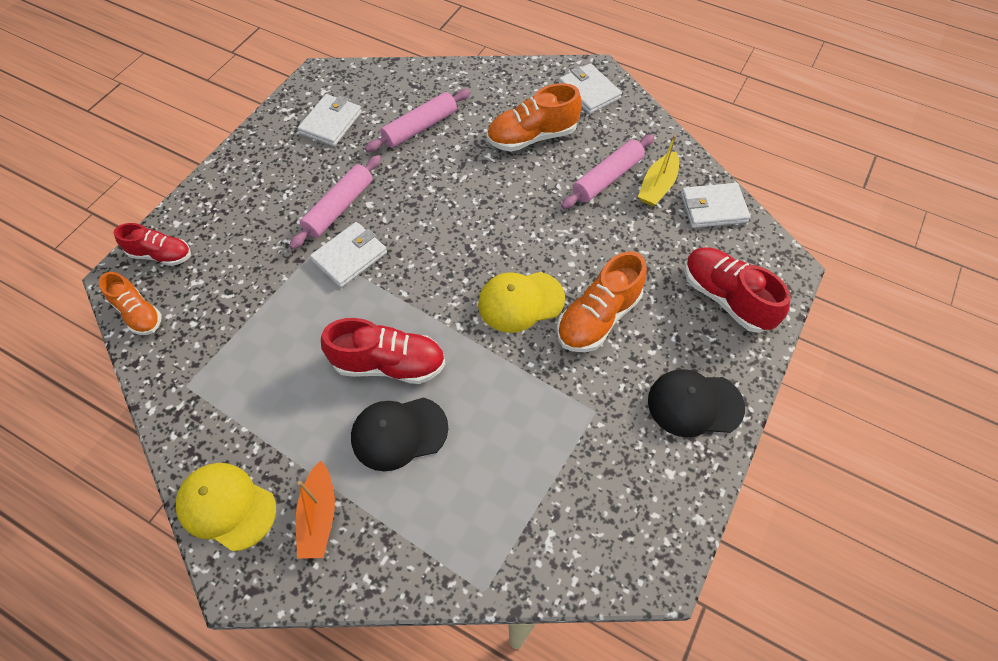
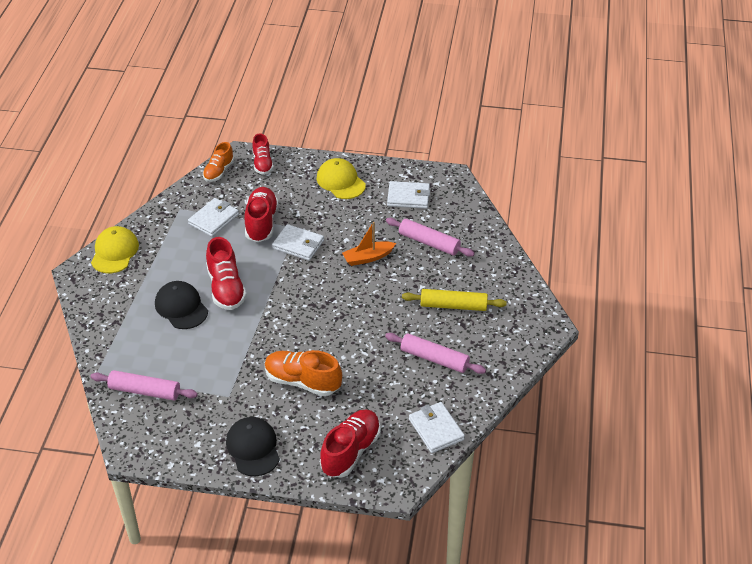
camera: 70 degrees right, 15 degrees down
(282, 288) = (261, 223): none -> red shoe
(319, 516) = (120, 290): orange boat -> orange boat (368, 258)
(339, 207) = (335, 226): pink rolling pin -> pink rolling pin (145, 391)
(520, 301) = (299, 338): yellow cap -> yellow cap (340, 181)
(532, 137) = (453, 305): orange shoe -> yellow rolling pin
(589, 91) = (523, 327): white wallet -> white wallet (214, 219)
(657, 186) = (441, 390): yellow boat -> none

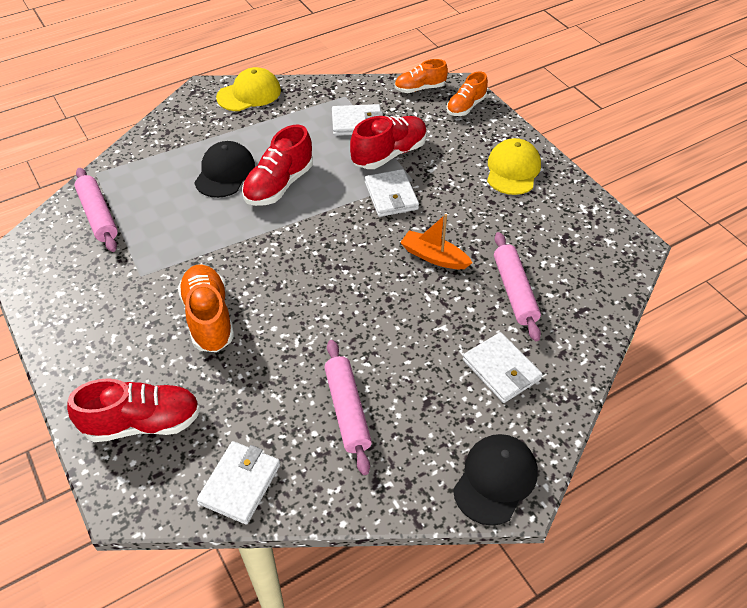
camera: 50 degrees right, 5 degrees up
(253, 448) = (85, 338): black cap -> black cap (495, 480)
(262, 163) = (466, 107): red shoe -> orange shoe
(408, 197) = (558, 232): white wallet -> white wallet (501, 370)
(453, 305) = (446, 374): yellow rolling pin -> none

